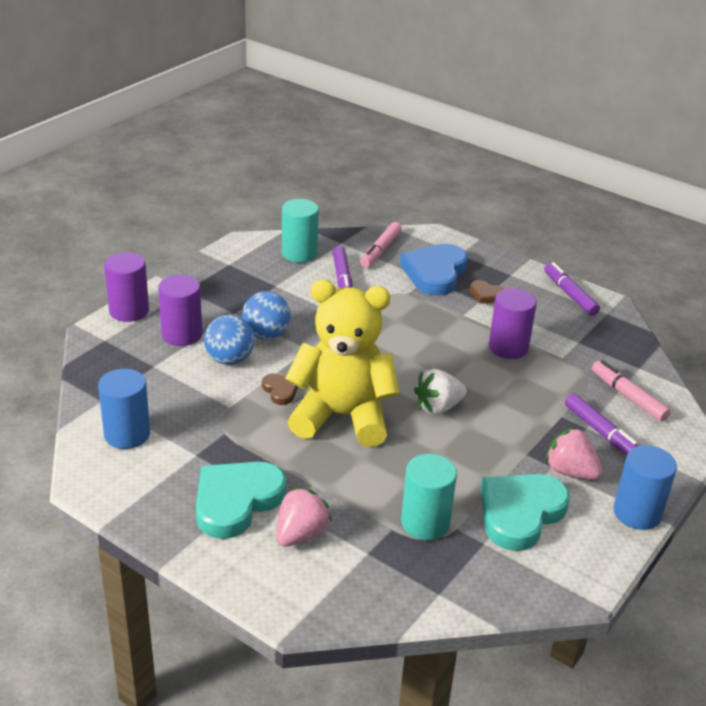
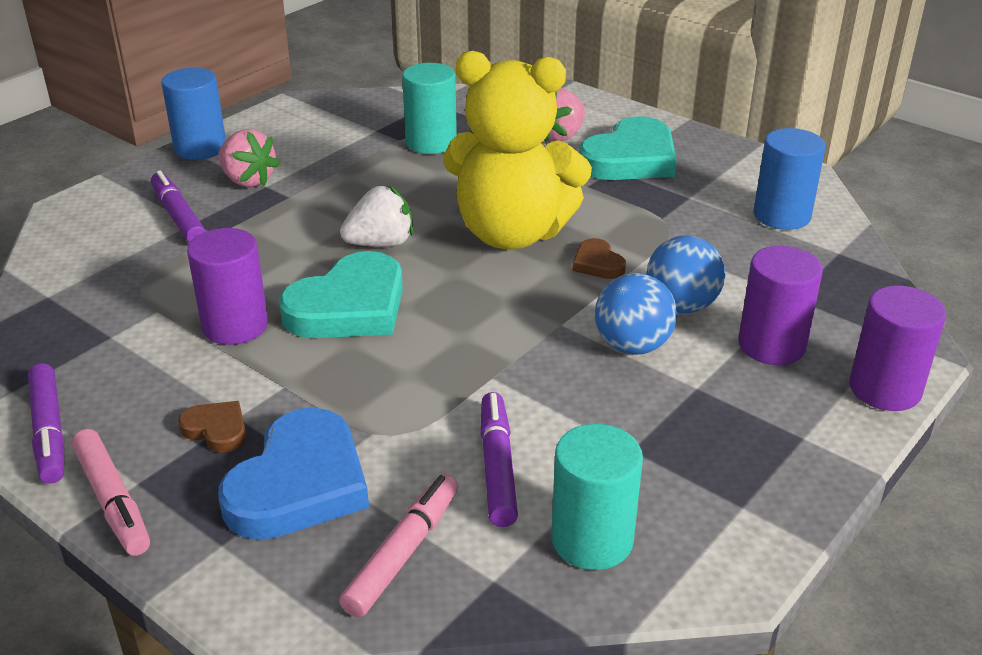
camera: 175 degrees left, 0 degrees up
(520, 513) = (327, 149): turquoise heart -> turquoise heart (349, 307)
(628, 396) = (103, 256): pink marker -> pink marker (113, 500)

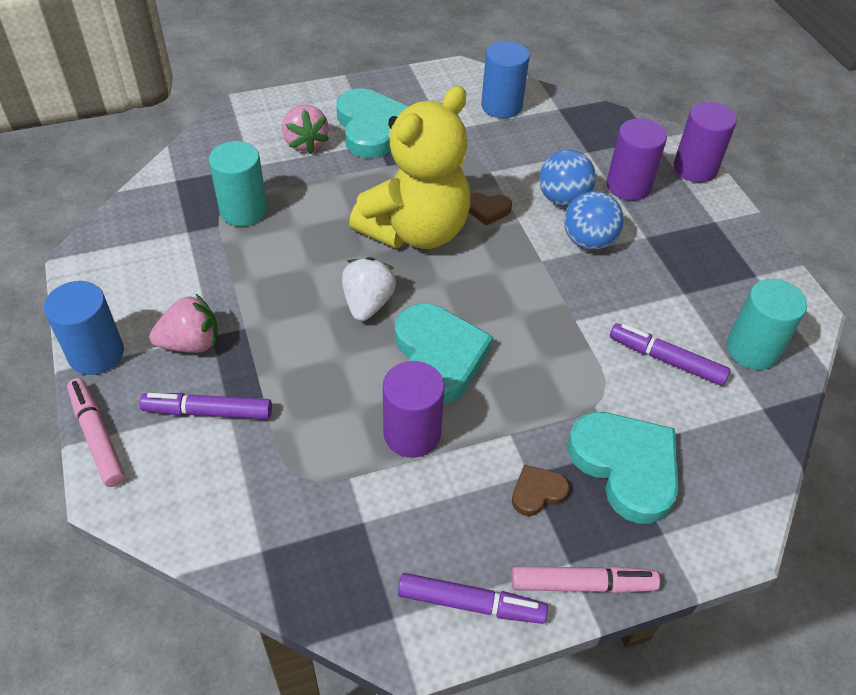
camera: 60 degrees left, 15 degrees up
(299, 484) = (626, 467): blue heart -> turquoise heart
(403, 553) = (720, 440): pink marker -> pink marker (97, 437)

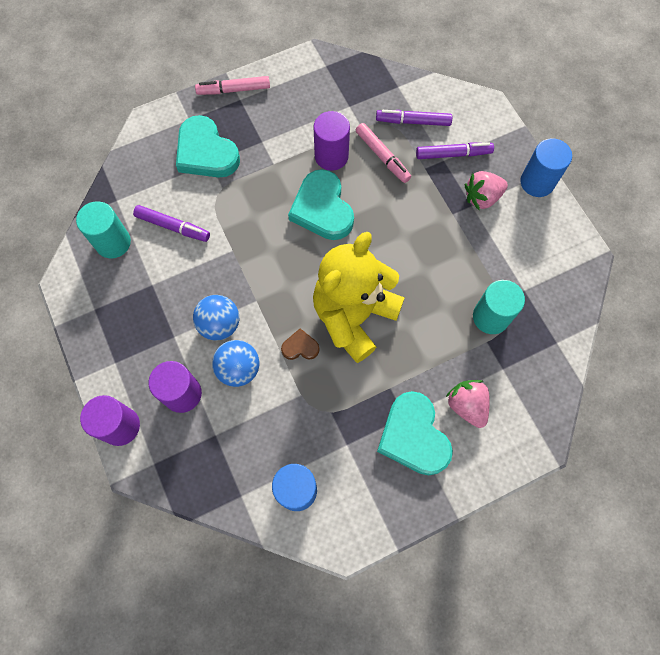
camera: 175 degrees right, 20 degrees up
(97, 437) = (509, 132): pink marker -> pink marker (382, 156)
(367, 303) = (376, 243): white strawberry -> none
(470, 604) = (289, 75): purple marker -> purple marker (413, 121)
(537, 492) = (257, 132): brown heart -> none

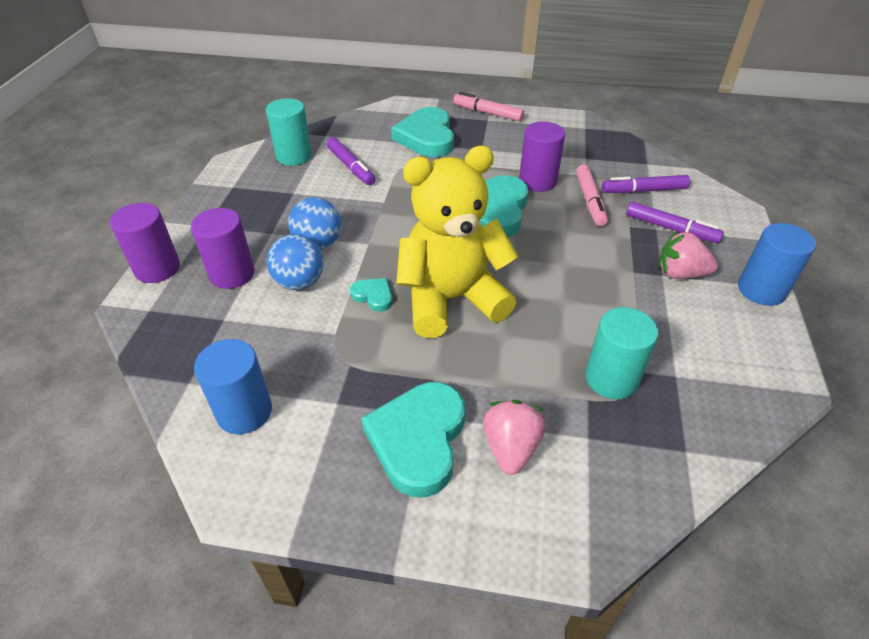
camera: 35 degrees right, 25 degrees down
(300, 347) = (373, 296): brown heart -> turquoise heart
(413, 121) = (644, 190): purple marker -> purple marker turned 45 degrees counterclockwise

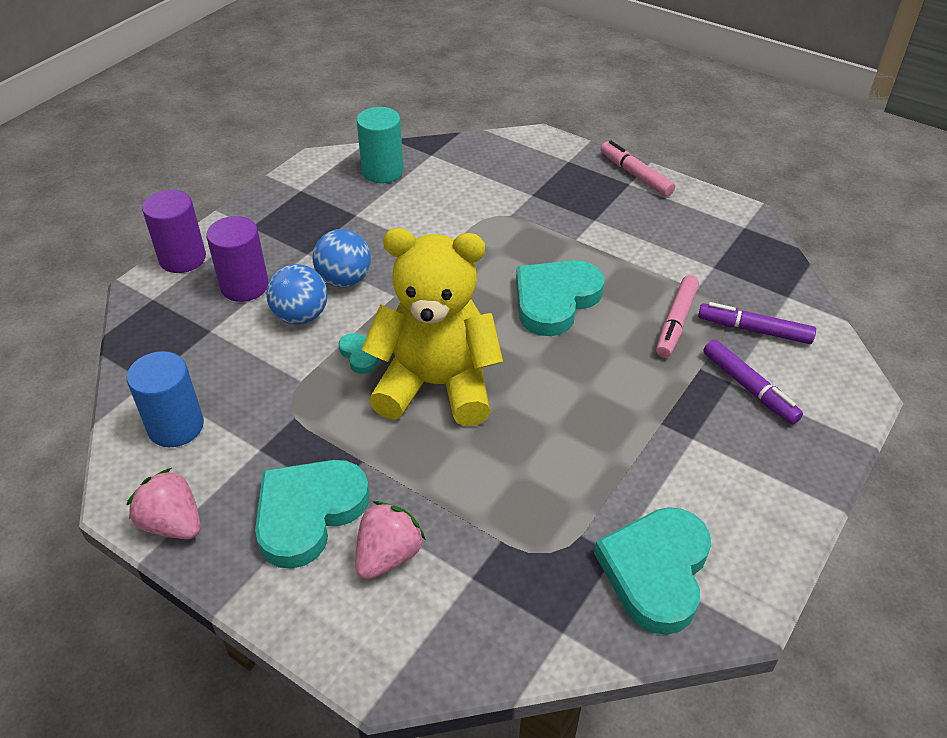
camera: 25 degrees right, 0 degrees up
(351, 167) = (433, 201): purple marker -> none
(426, 137) = (541, 187): turquoise heart -> turquoise heart (656, 571)
(537, 181) = (631, 279): purple cylinder -> none
(611, 379) = (541, 529): turquoise cylinder -> none
(680, 274) = (715, 444): pink strawberry -> pink strawberry (173, 523)
(761, 290) = (801, 498): blue cylinder -> none

